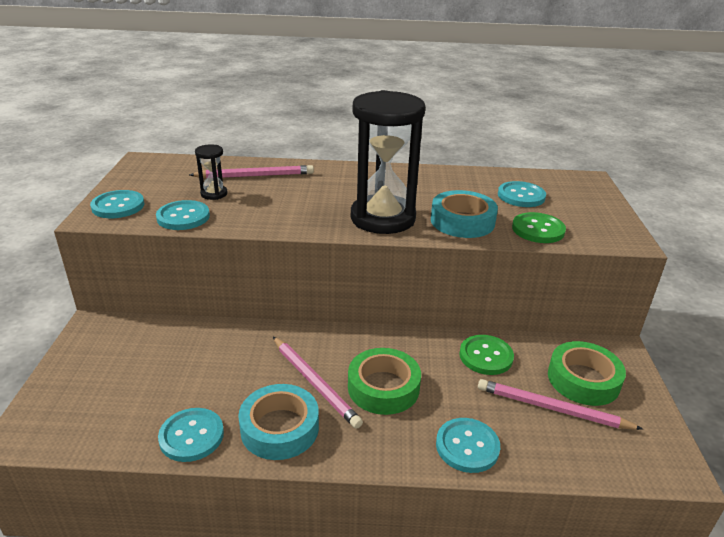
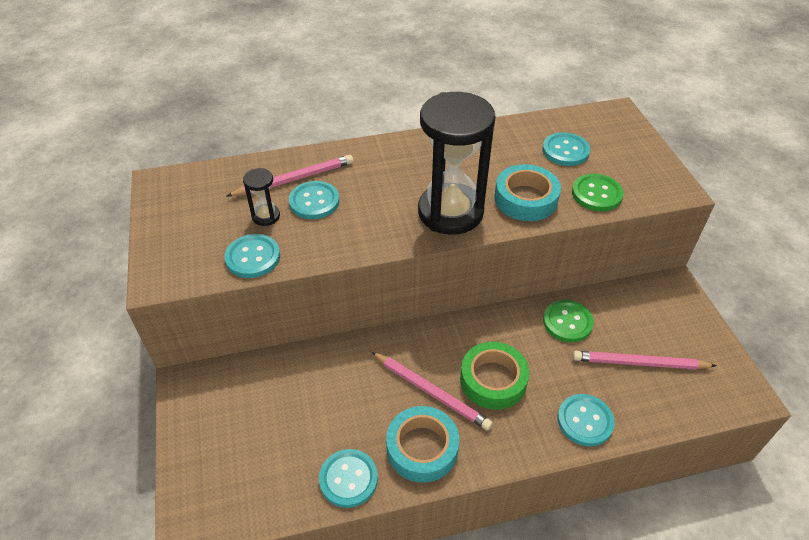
camera: 15 degrees left, 15 degrees up
(118, 206) = (174, 258): turquoise button -> turquoise button (314, 201)
(583, 379) = (655, 326): green tape -> none

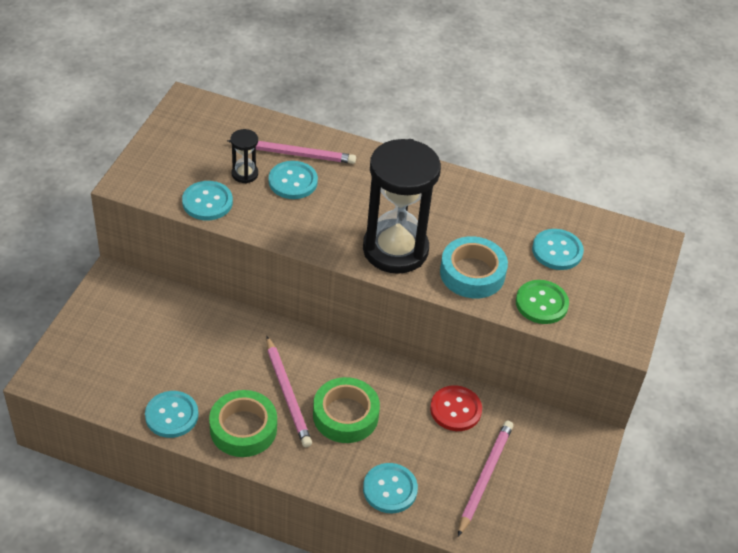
camera: 30 degrees right, 0 degrees up
(422, 448) = (243, 428): turquoise tape -> green tape
(567, 322) = (455, 409): green button -> red button
(639, 363) = (485, 478): pink pencil -> pink pencil turned 75 degrees clockwise

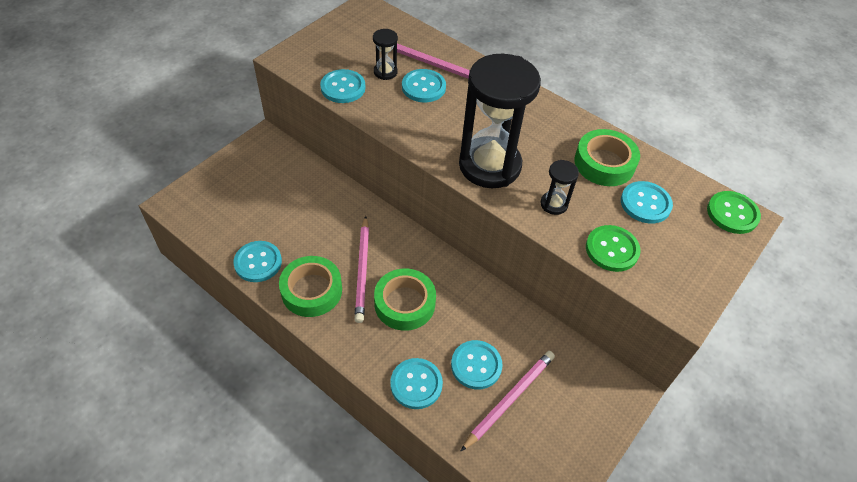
camera: 20 degrees right, 5 degrees up
(441, 455) = (476, 365): none -> turquoise button
(455, 409) = (506, 326): red button -> none
(472, 273) = (554, 204): turquoise tape -> black hourglass
(505, 220) = (604, 163): none -> green tape
(638, 240) = (732, 213): none -> green button

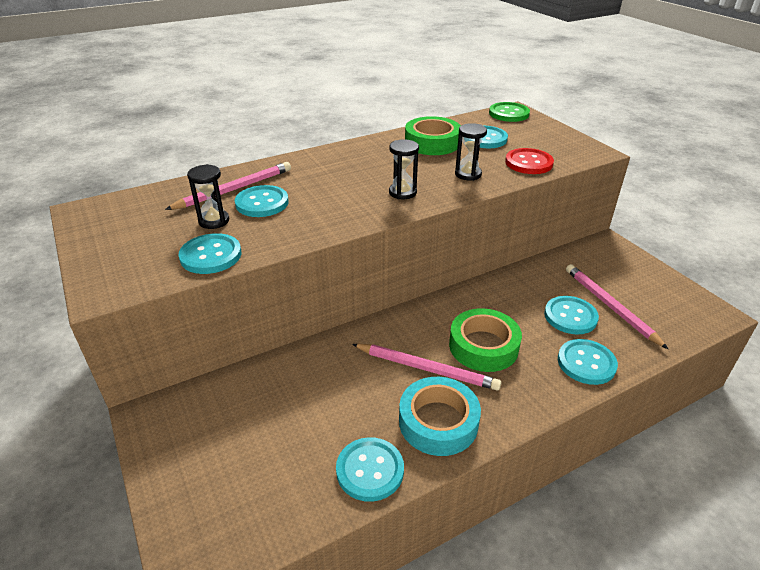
camera: 65 degrees left, 15 degrees down
(311, 290) = (438, 422): green tape -> turquoise tape
(489, 165) = (402, 192): black hourglass -> black hourglass, size x0.42
(612, 249) = (528, 163): green button -> red button

